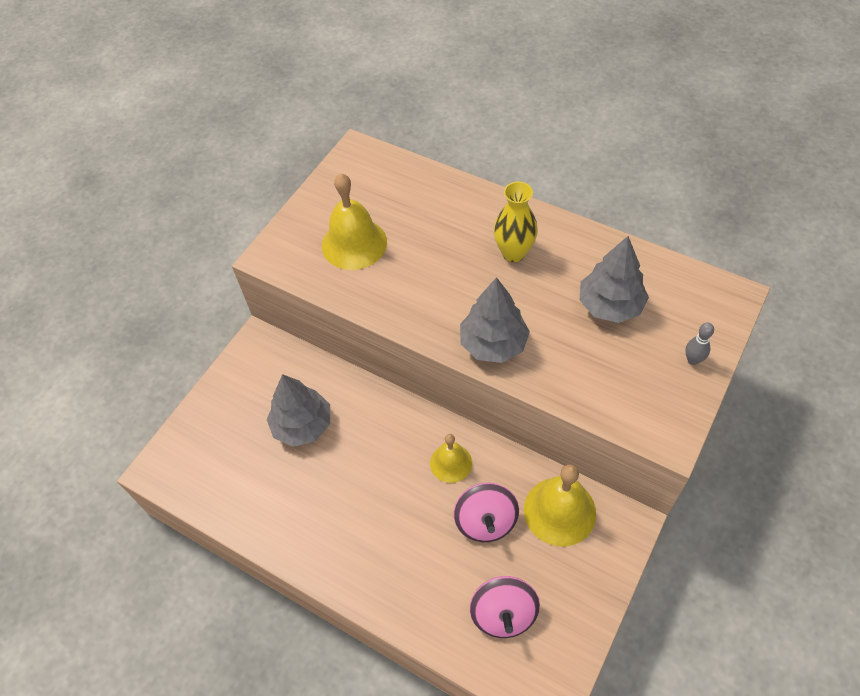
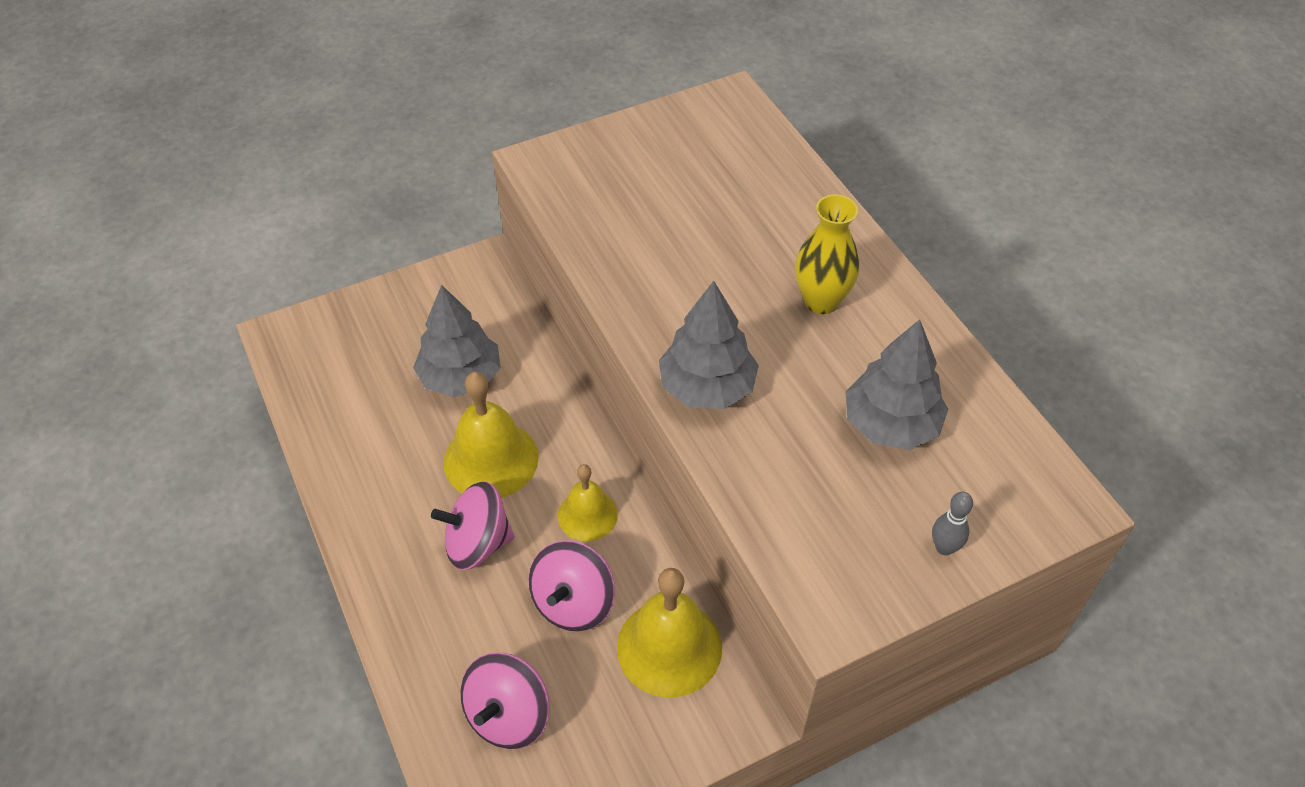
camera: 30 degrees right, 5 degrees down
(354, 243) = (642, 195): yellow bell -> yellow bell (491, 459)
(400, 523) = (477, 543): none -> pink spinning top

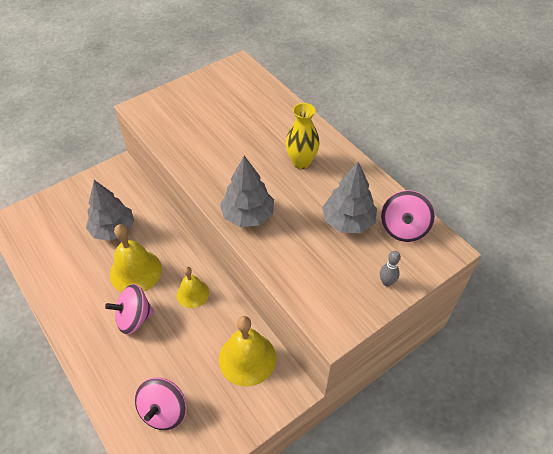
camera: 10 degrees left, 0 degrees up
(573, 603) = (191, 342): pink spinning top -> pink spinning top (403, 228)

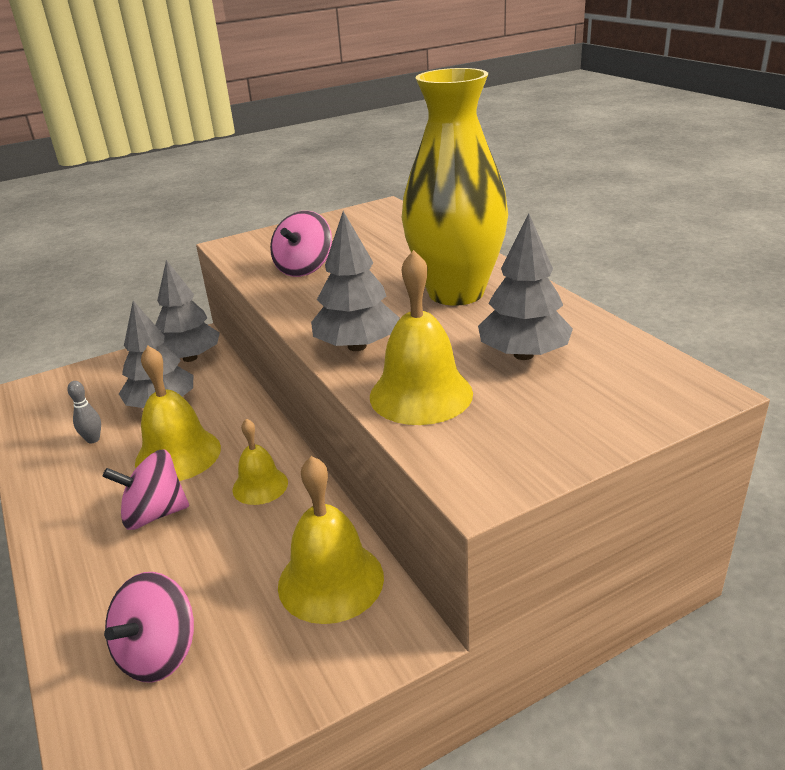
camera: 10 degrees right, 20 degrees down
(120, 186) = (190, 358): none -> grey tree
(293, 257) = (421, 394): none -> yellow bell
(301, 162) = (456, 293): yellow vase -> yellow vase, size x1.90
(386, 282) = (586, 428): grey bowling pin -> grey bowling pin (93, 439)
(403, 228) = (622, 364): pink spinning top -> pink spinning top (304, 268)

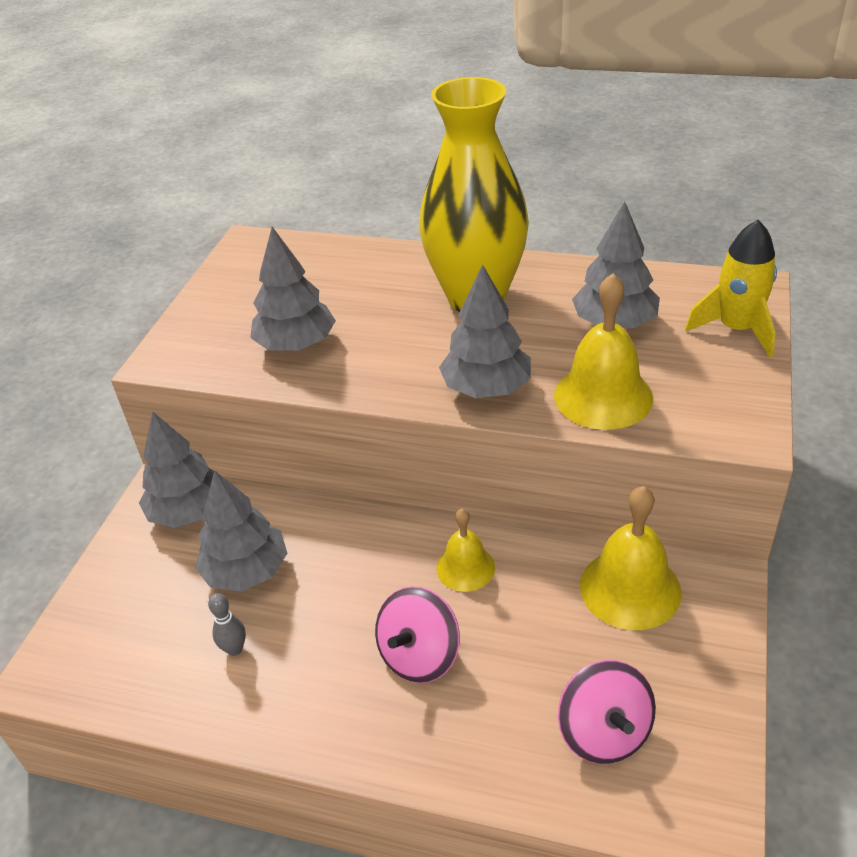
camera: 45 degrees left, 10 degrees up
(178, 455) = (348, 598): yellow bell -> none
(304, 268) = (296, 344): pink spinning top -> grey tree
(622, 411) = (736, 329): none -> yellow rocket

